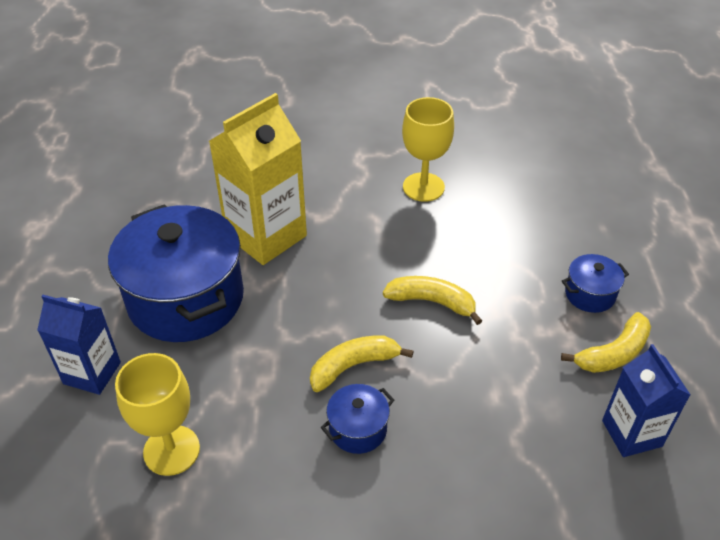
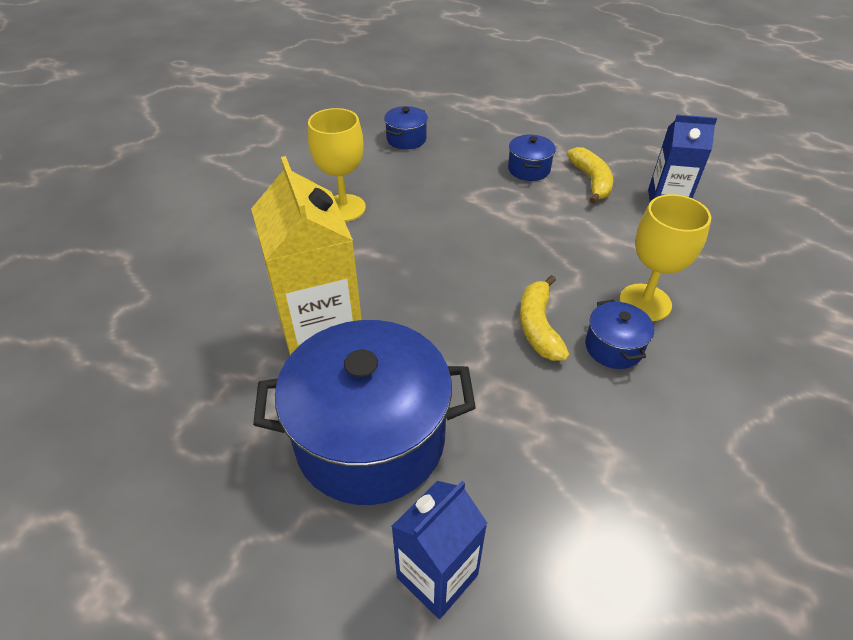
camera: 65 degrees left, 0 degrees up
(171, 450) = (590, 513): yellow goblet -> yellow goblet (645, 302)
(432, 302) = (488, 251): yellow banana -> none
(561, 187) = (406, 139): none -> blue pot

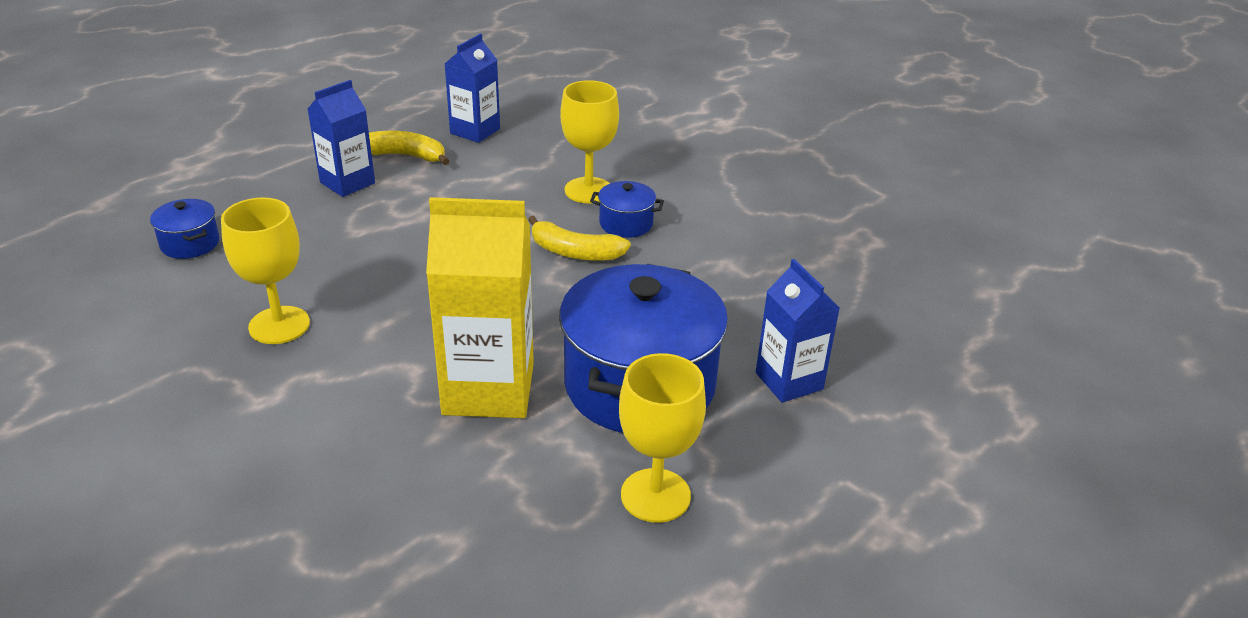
camera: 70 degrees left, 10 degrees down
(226, 498) = (655, 495): none -> yellow goblet
(529, 169) = (347, 183): blue pot -> blue carton

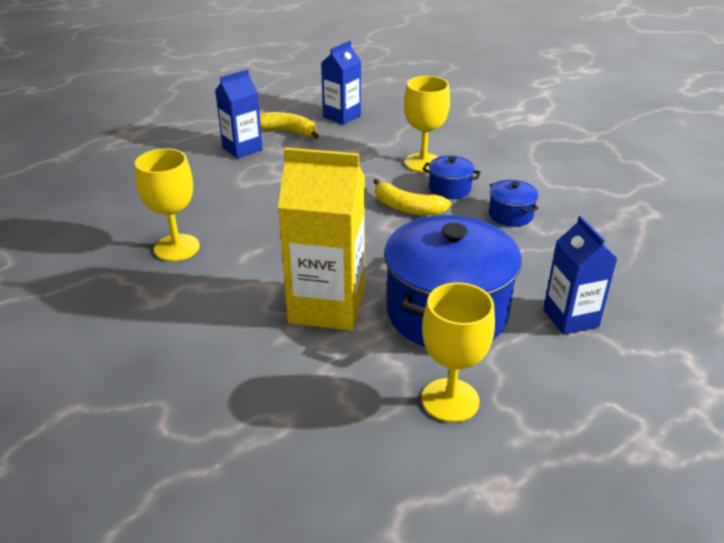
camera: 10 degrees right, 0 degrees up
(190, 244) = (123, 186): blue pot -> blue pot (510, 215)

